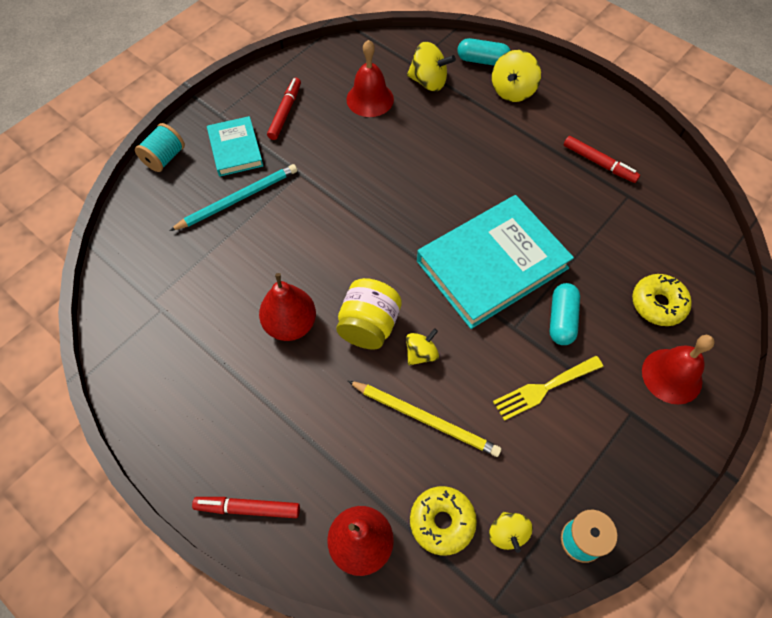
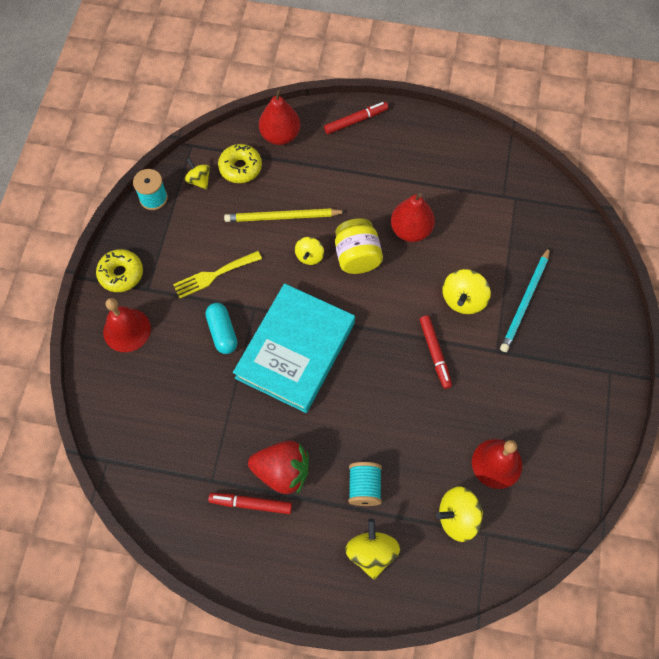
camera: 150 degrees right, 5 degrees up
(164, 158) = (613, 305): turquoise spool -> turquoise spool (364, 487)
(235, 149) = (566, 344): turquoise book -> none
(285, 112) = (558, 405): red marker -> red marker (435, 353)
(293, 229) = (463, 299): none -> yellow spinning top
(482, 60) = (423, 579): turquoise capsule -> none
(544, 388) = (214, 275): yellow fork -> yellow fork turned 150 degrees counterclockwise
(559, 173) = (282, 471): none -> red strawberry
(658, 304) = (153, 383): yellow donut -> yellow donut (121, 274)

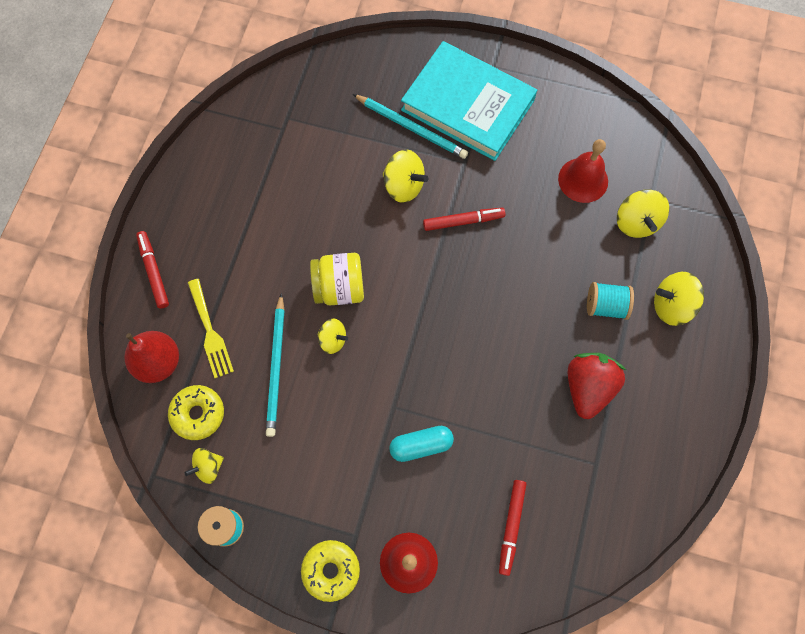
camera: 85 degrees left, 5 degrees up
(214, 275) = (345, 453): yellow fork -> yellow fork (210, 332)
(251, 504) = (622, 422): red marker -> red marker (511, 527)
(282, 217) = (276, 367): yellow pencil -> turquoise pencil
(295, 350) = (449, 364): turquoise book -> turquoise book (468, 105)
(410, 230) = (313, 227): red pear -> none

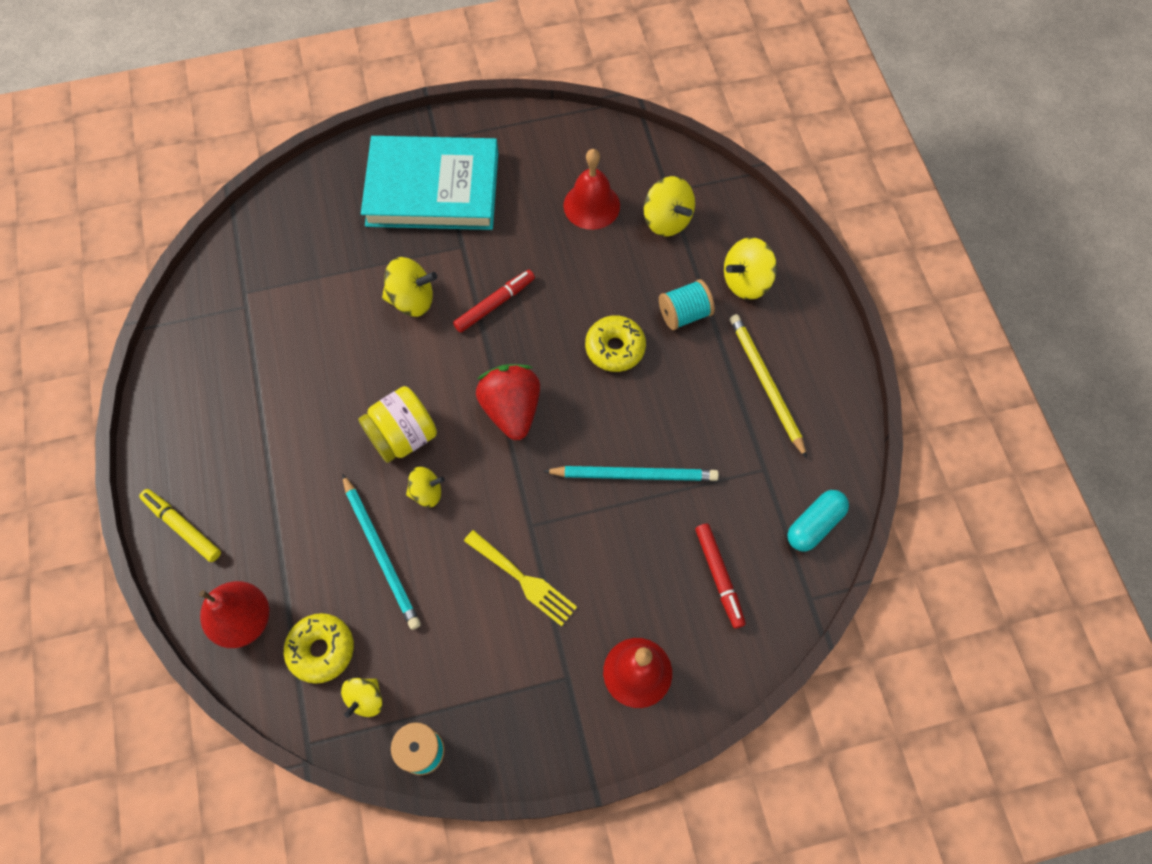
camera: 30 degrees left, 5 degrees down
(154, 271) = (182, 527): red marker -> yellow marker
(210, 332) = (285, 557): yellow fork -> yellow fork (523, 580)
(331, 570) = (562, 728): yellow donut -> yellow donut (615, 348)
(411, 128) = (387, 238): turquoise pencil -> turquoise pencil (634, 475)
(421, 445) = (581, 548): turquoise capsule -> turquoise capsule (814, 525)
(588, 387) = (713, 400): red strawberry -> red strawberry (511, 409)
(638, 397) = (766, 384): none -> yellow pencil

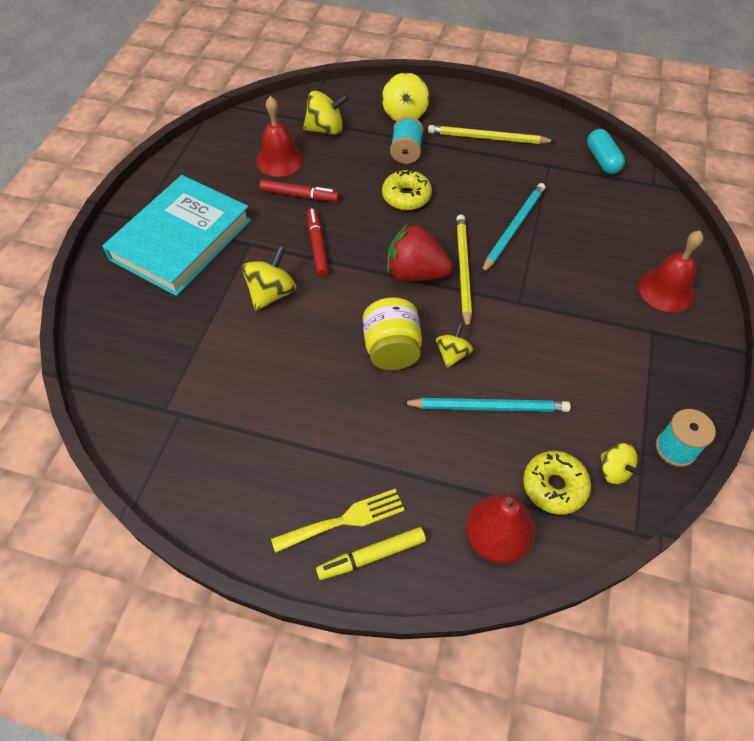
camera: 60 degrees left, 10 degrees down
(523, 580) = (562, 324): yellow fork -> yellow fork (344, 520)
(542, 452) = (463, 270): none -> yellow pencil
(719, 577) = (615, 219): red marker -> red marker (299, 195)

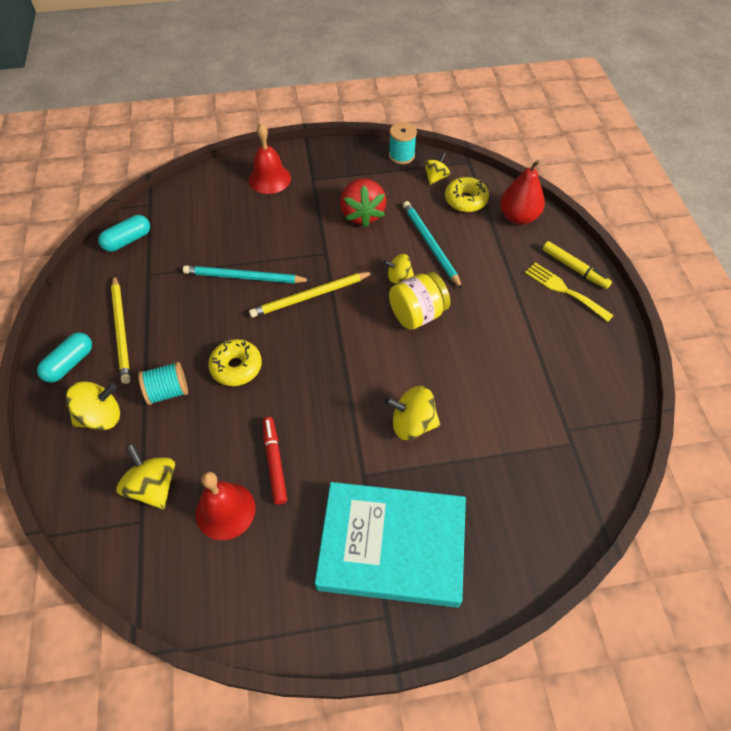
camera: 115 degrees left, 0 degrees up
(317, 245) = (336, 413): red marker -> none
(415, 273) = (330, 326): red strawberry -> red strawberry (362, 214)
(467, 106) = (70, 363): none -> turquoise capsule

